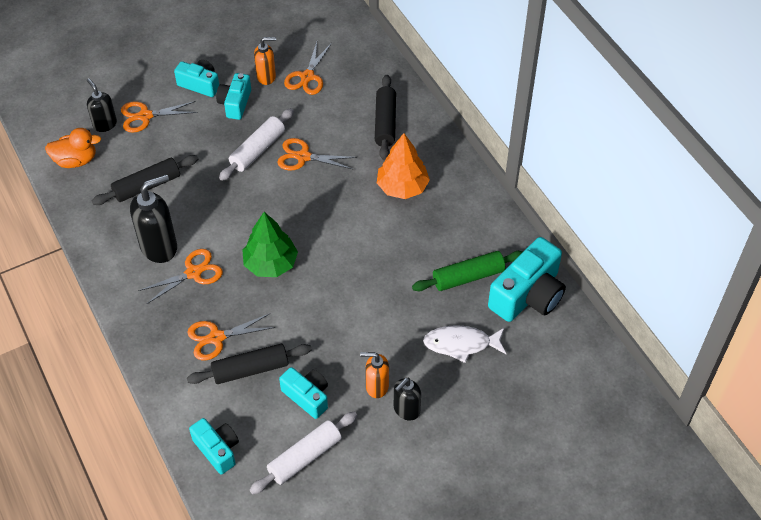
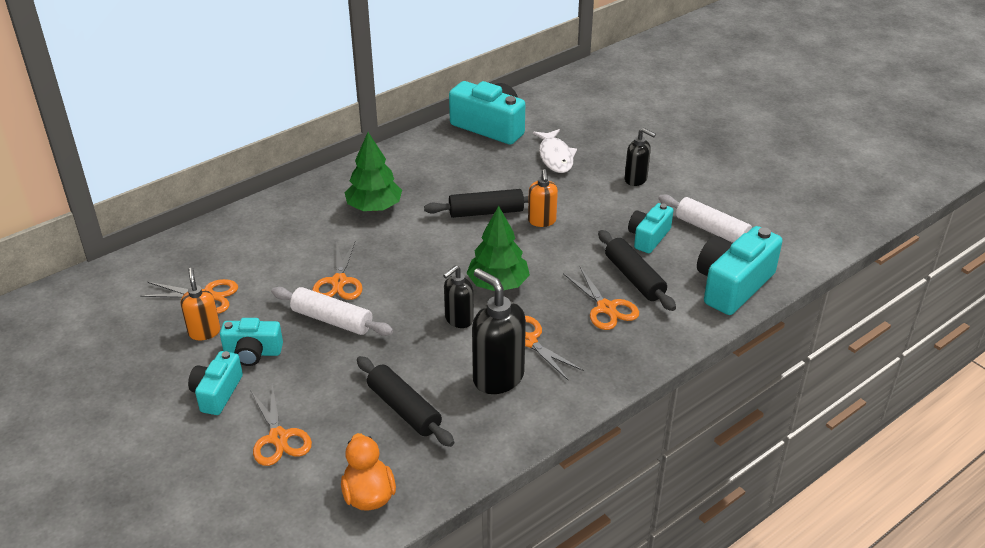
camera: 100 degrees left, 15 degrees down
(105, 124) = (296, 479): black soap dispenser -> black soap dispenser (458, 320)
(217, 449) = (732, 285): turquoise camera -> turquoise camera, size x1.69
(376, 386) = (619, 198): orange soap dispenser -> orange soap dispenser (542, 221)
(385, 123) = (281, 228): black rolling pin -> black rolling pin (486, 212)
(402, 187) = (374, 207): orange tree -> green tree
(468, 277) = (479, 159): green rolling pin -> none

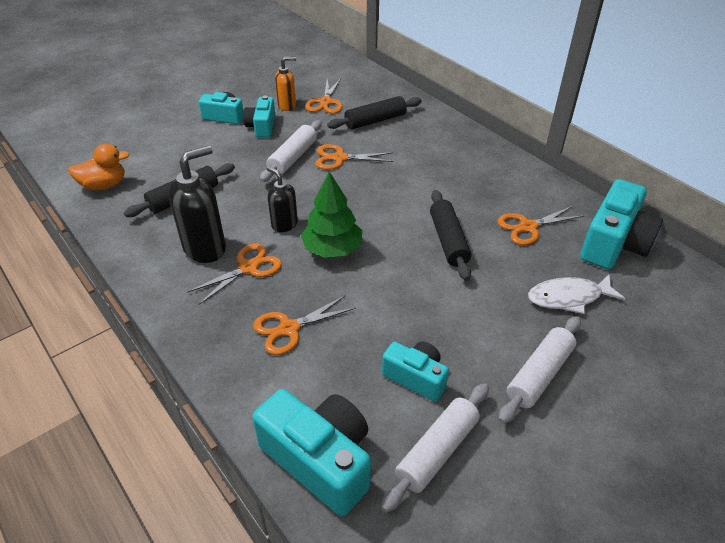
camera: 90 degrees right, 5 degrees up
(278, 438) = (174, 144): orange scissors -> orange scissors (528, 227)
(374, 207) = (445, 170): green tree -> none
(542, 221) = (438, 282): orange soap dispenser -> none
(634, 278) = (338, 357): black rolling pin -> black rolling pin (375, 121)
(636, 179) = (539, 375): black soap dispenser -> white rolling pin

